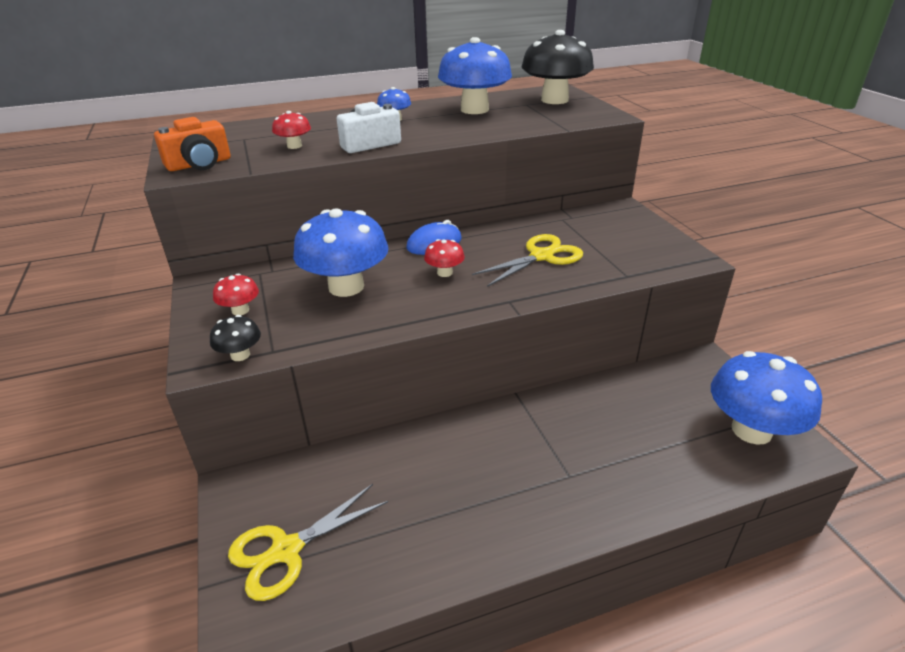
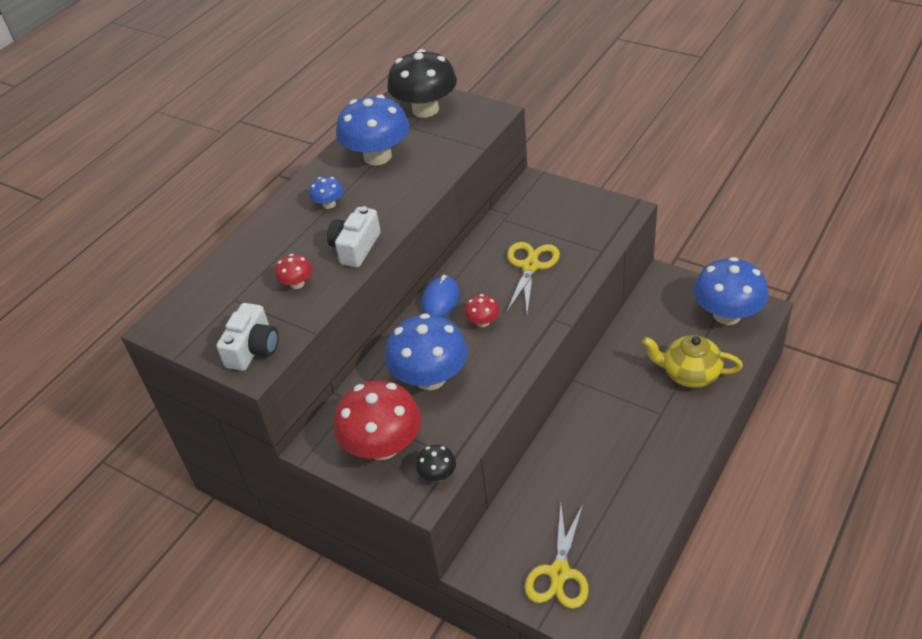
camera: 35 degrees left, 10 degrees up
(199, 164) = (253, 349): orange camera -> white camera
(240, 310) = (383, 446): red mushroom -> red mushroom, size x2.20
(645, 459) = (690, 373): none -> yellow teapot

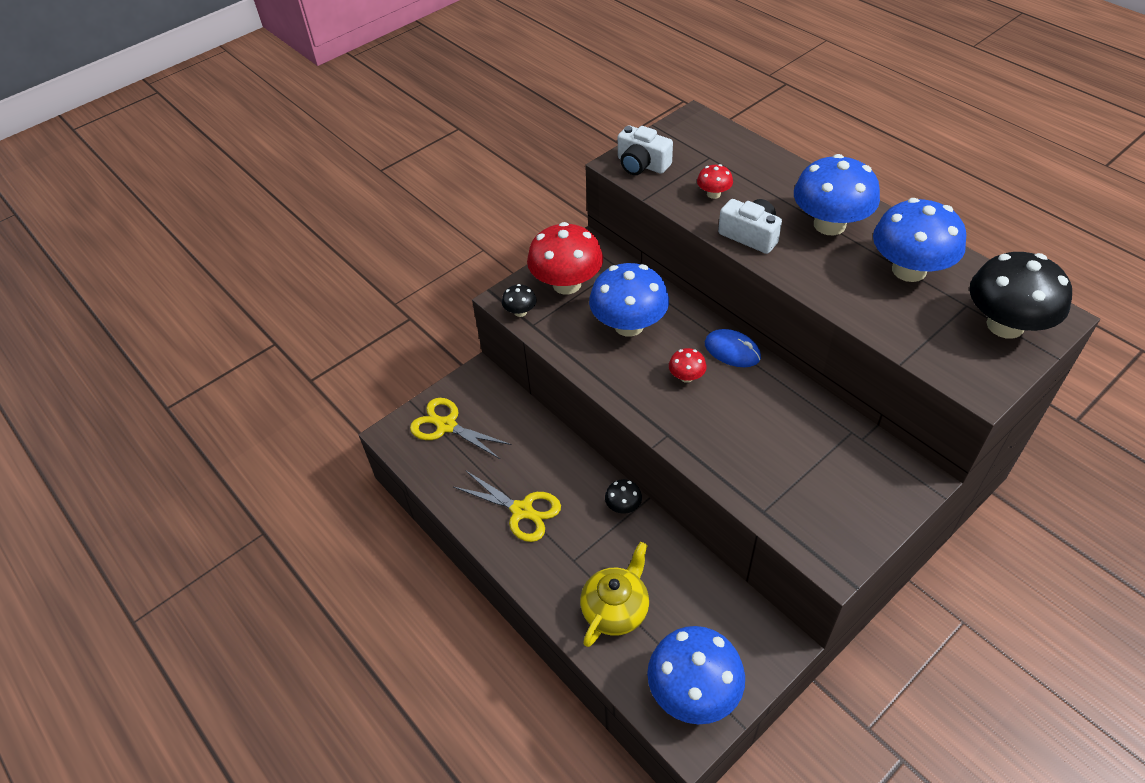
camera: 105 degrees right, 5 degrees up
(329, 204) = (829, 224): blue mushroom -> blue mushroom, size x2.20
(530, 266) = (759, 436): yellow scissors -> yellow scissors (522, 511)
(590, 395) = (623, 506): none -> black mushroom

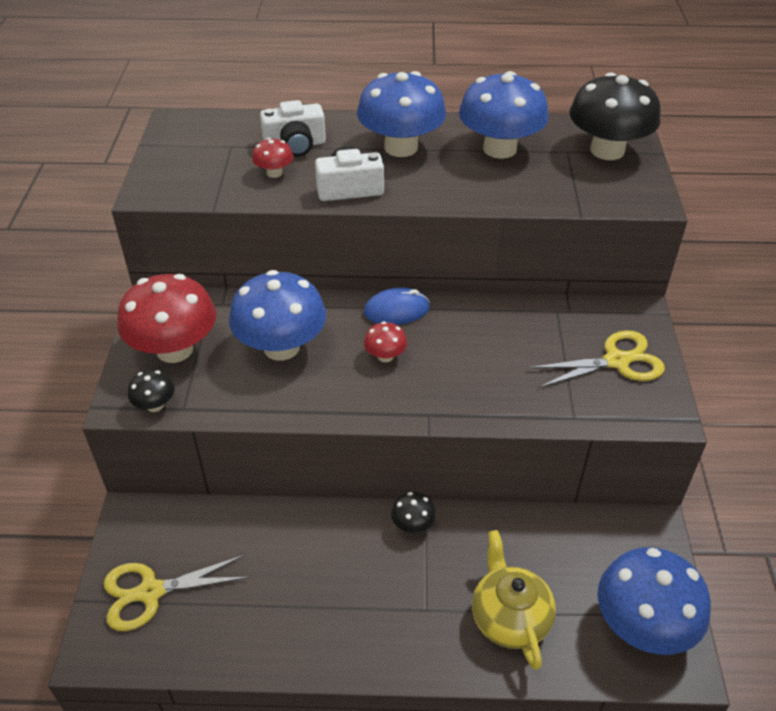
camera: 50 degrees left, 5 degrees down
(522, 511) = (327, 607): yellow scissors -> yellow scissors (617, 361)
(642, 164) = (173, 182): white camera -> white camera (295, 145)

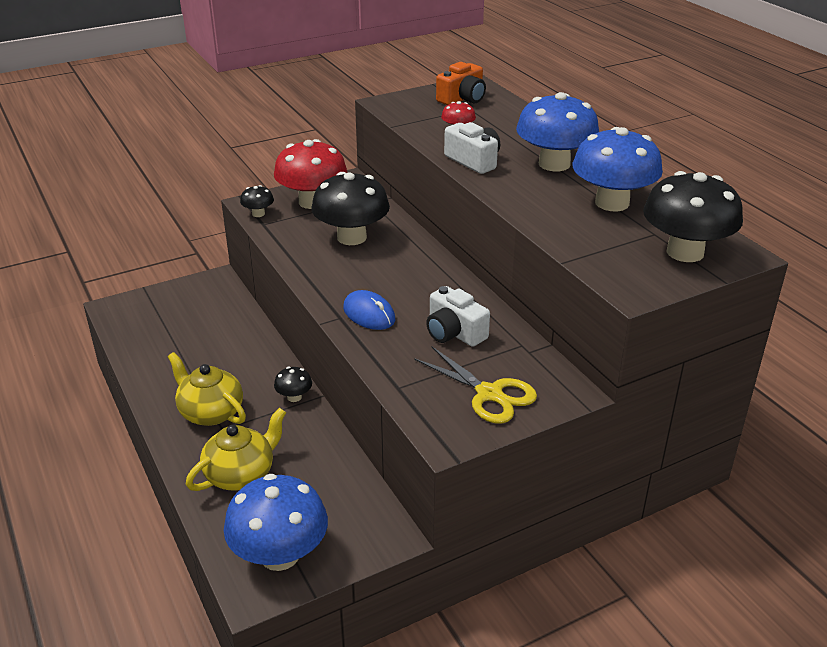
camera: 60 degrees right, 10 degrees down
(150, 592) = (165, 310): yellow scissors -> none
(202, 141) = (462, 99): none -> orange camera
(281, 347) = (351, 237): blue mushroom -> black mushroom
(295, 145) = (501, 128): white camera -> white camera (454, 333)
(385, 356) = (383, 280): red mushroom -> none
(390, 611) = (210, 412): none -> yellow teapot
(396, 310) = (438, 269): blue mouse -> blue mouse (369, 314)

